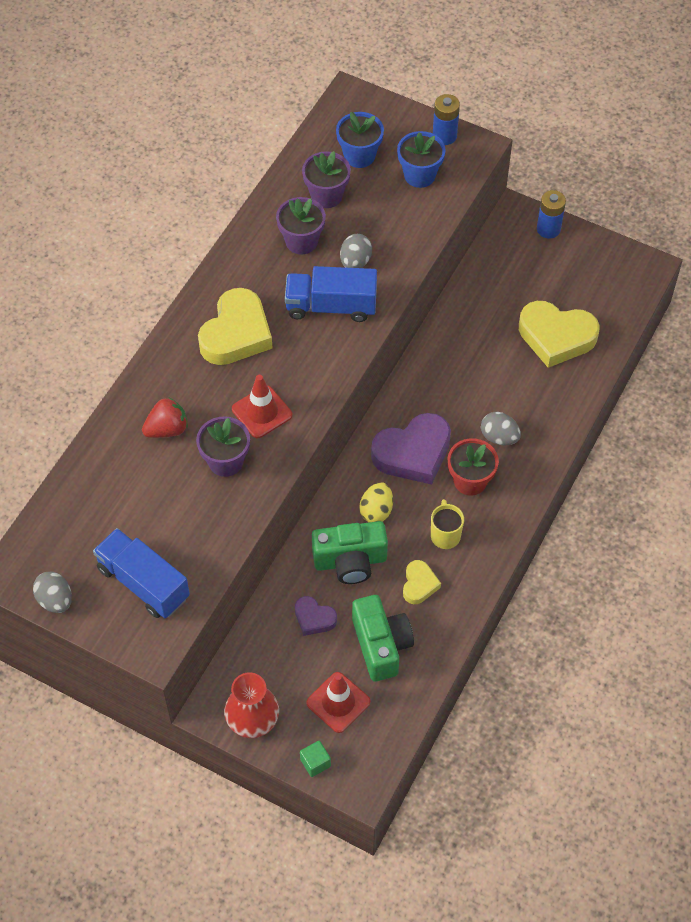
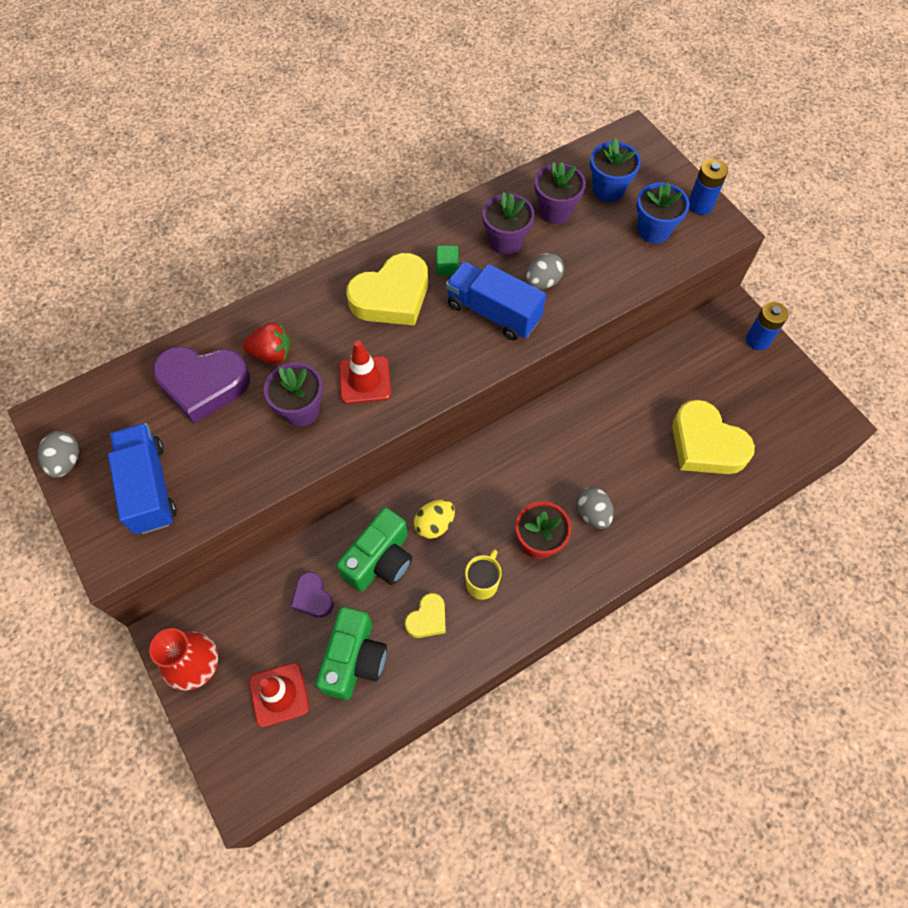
camera: 30 degrees right, 5 degrees up
(315, 763) = (219, 743): green cube -> green cube (447, 267)
(350, 561) = (380, 560): green camera -> green camera turned 75 degrees counterclockwise
(413, 453) = (502, 487): purple heart -> purple heart (203, 385)

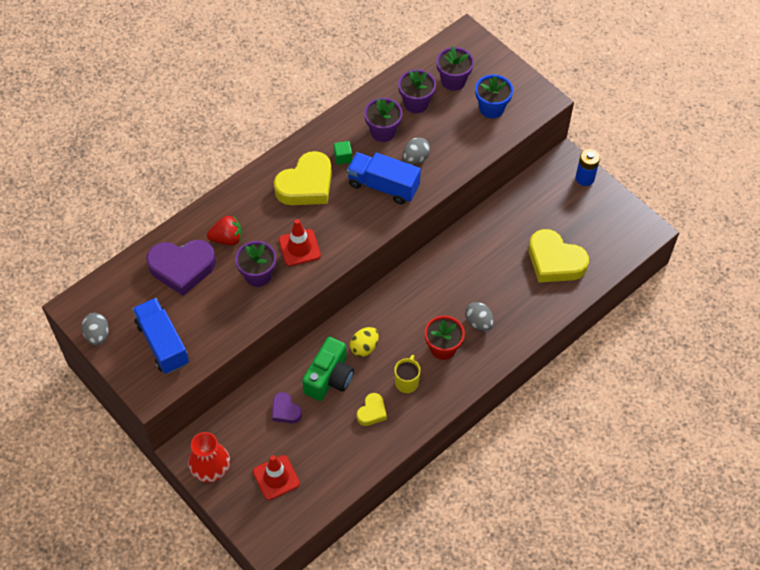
camera: 10 degrees left, 5 degrees down
(354, 659) = (325, 447): green camera -> none
(608, 189) = (453, 81): blue flower pot -> purple flower pot
(700, 205) = (523, 84): blue battery -> none

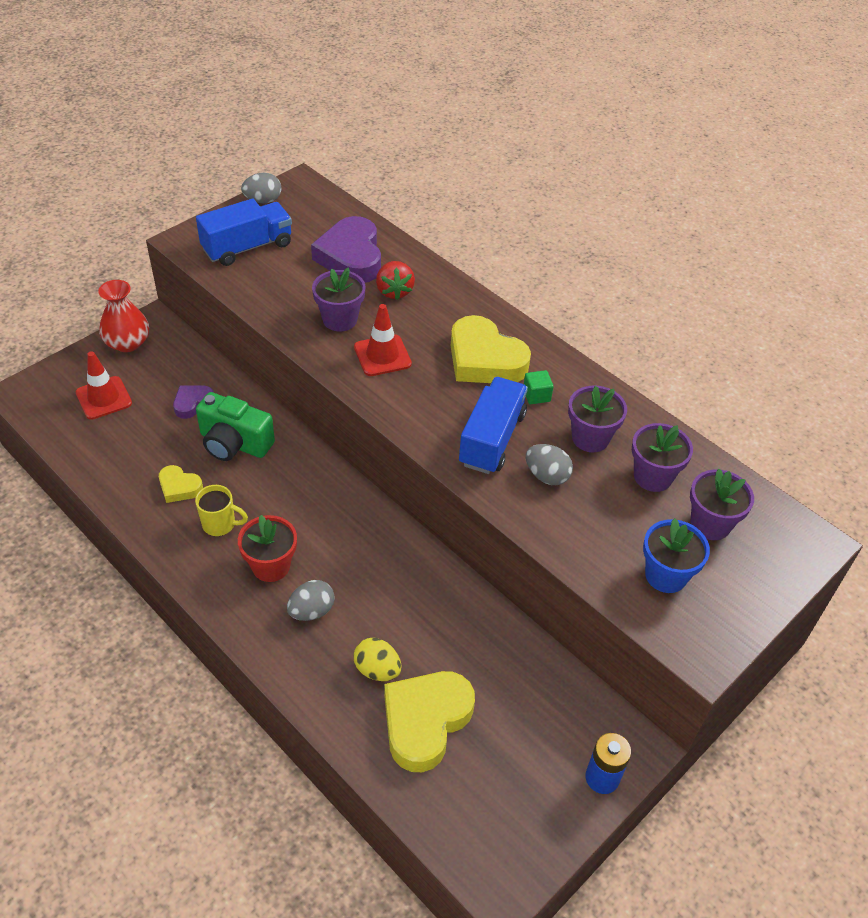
camera: 85 degrees right, 10 degrees down
(364, 347) = (277, 478): yellow egg -> yellow egg (377, 670)

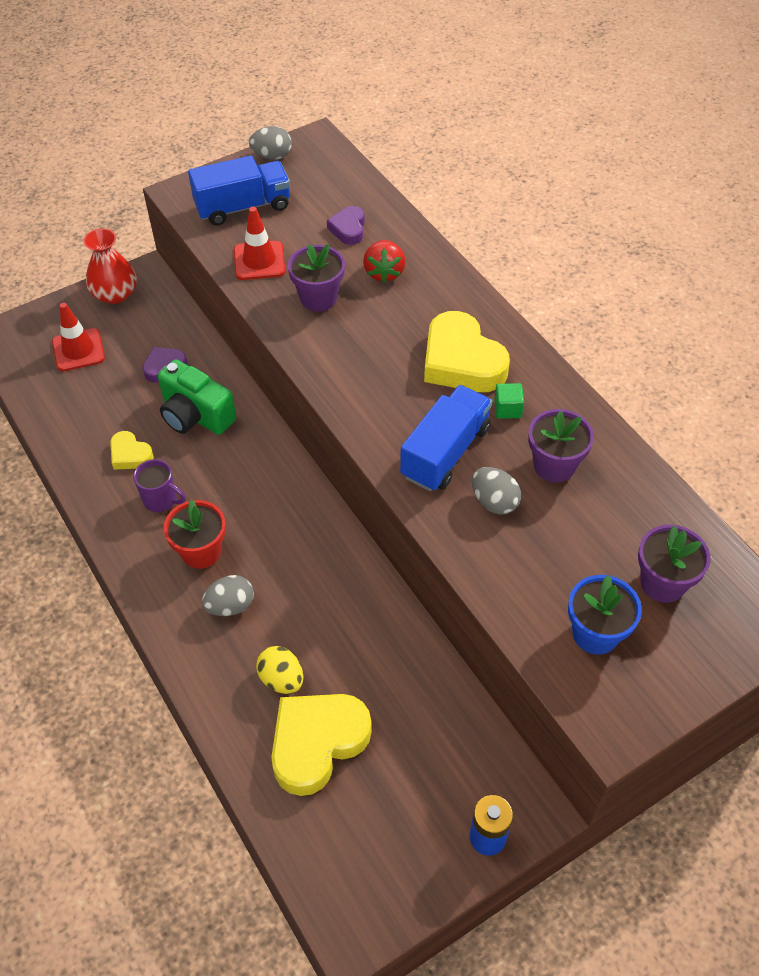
camera: 15 degrees right, 5 degrees up
(220, 524) = (161, 500): yellow mug -> purple mug
(351, 257) = (348, 229): purple heart -> purple heart, size x0.51
(382, 355) = (353, 344): red traffic cone -> red traffic cone (259, 261)
(653, 476) = (612, 519): purple flower pot -> none

